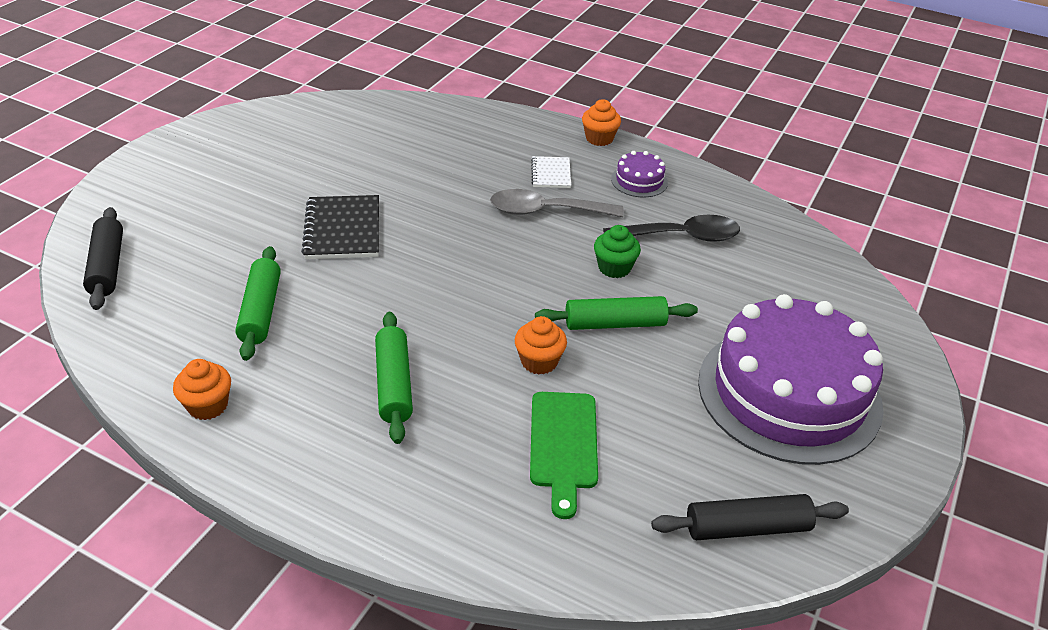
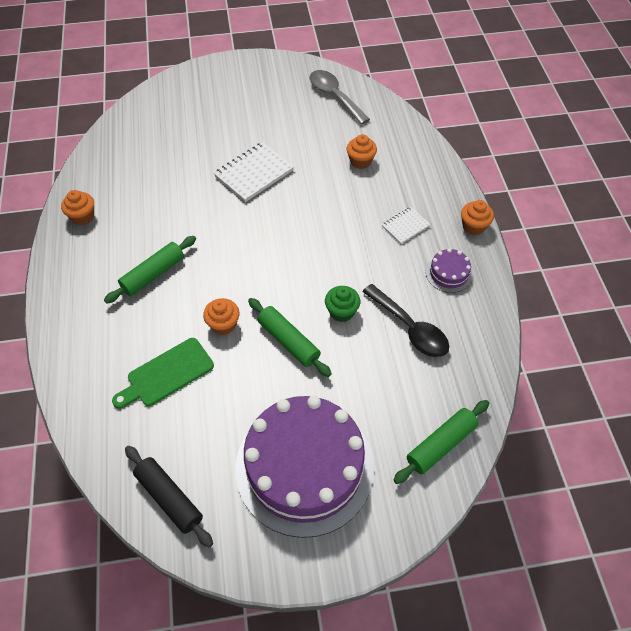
camera: 55 degrees right, 15 degrees up
(107, 266) = (143, 114): black rolling pin -> none
(260, 311) = (161, 188): green rolling pin -> green rolling pin (440, 444)
(342, 230) = (254, 173): black notebook -> white notebook
(428, 155) = (360, 161): none -> orange cupcake
(546, 211) = (364, 247): grey spoon -> grey spoon (334, 96)

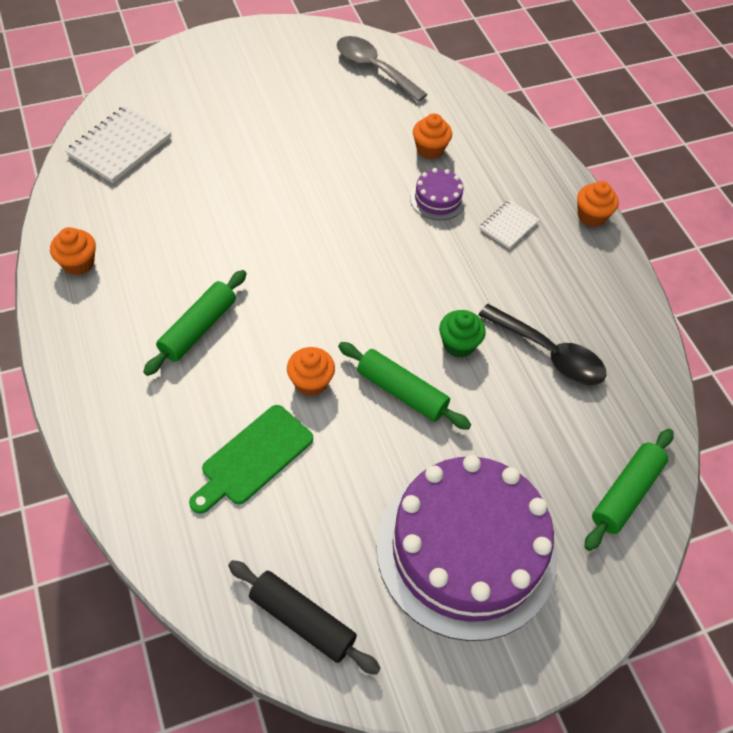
camera: 15 degrees left, 0 degrees up
(254, 173) = (296, 179): white notebook -> white notebook (120, 146)
(448, 273) = (577, 278): purple cake -> purple cake (437, 199)

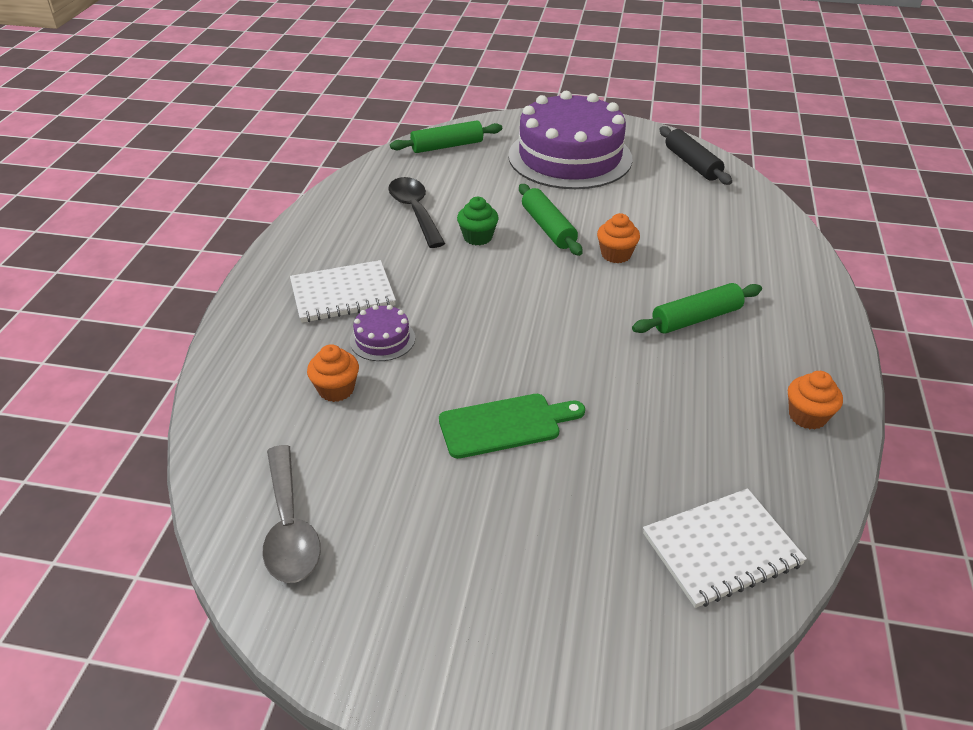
camera: 145 degrees left, 15 degrees down
(253, 458) = (687, 231): green cutting board -> green cutting board (505, 425)
(508, 225) = (342, 294): white notebook -> white notebook, size x1.74
(591, 216) = (260, 275): orange cupcake -> none

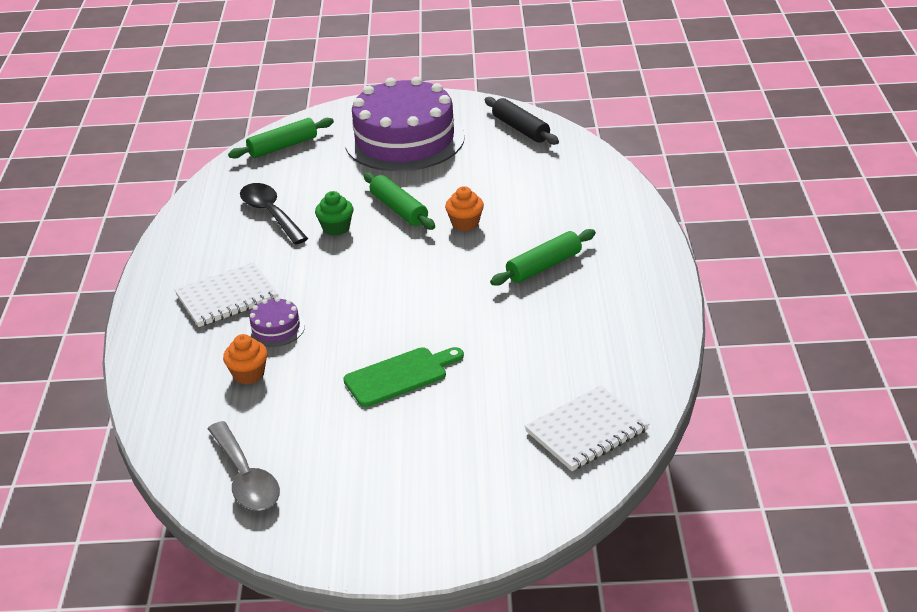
camera: 10 degrees left, 5 degrees down
(807, 416) = (643, 327): orange cupcake -> none

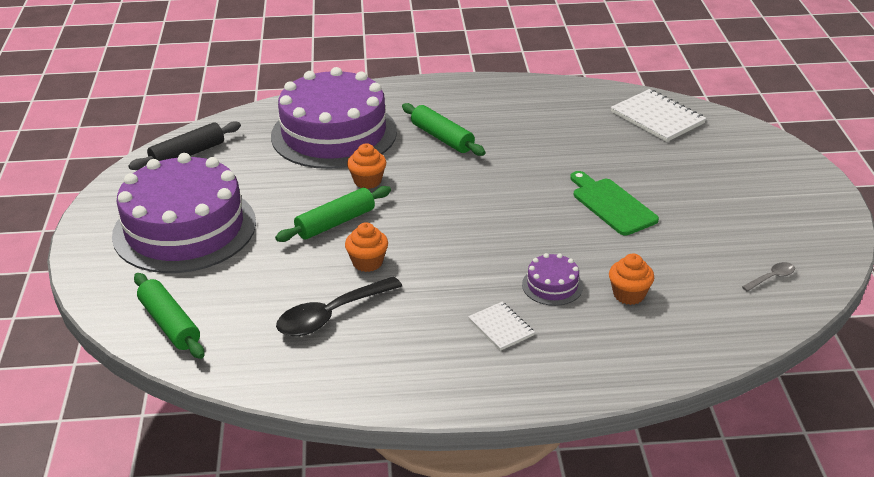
camera: 95 degrees left, 0 degrees up
(227, 297) = (501, 327): white notebook -> white notebook, size x0.57
(246, 478) = (772, 278): grey spoon -> grey spoon, size x0.48
(336, 228) = (367, 262): green cupcake -> orange cupcake
(555, 201) = (334, 133): none -> purple cake

